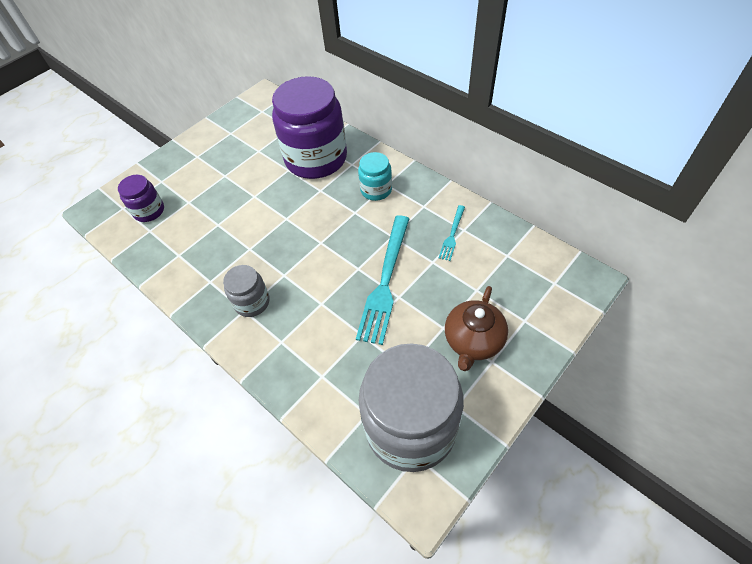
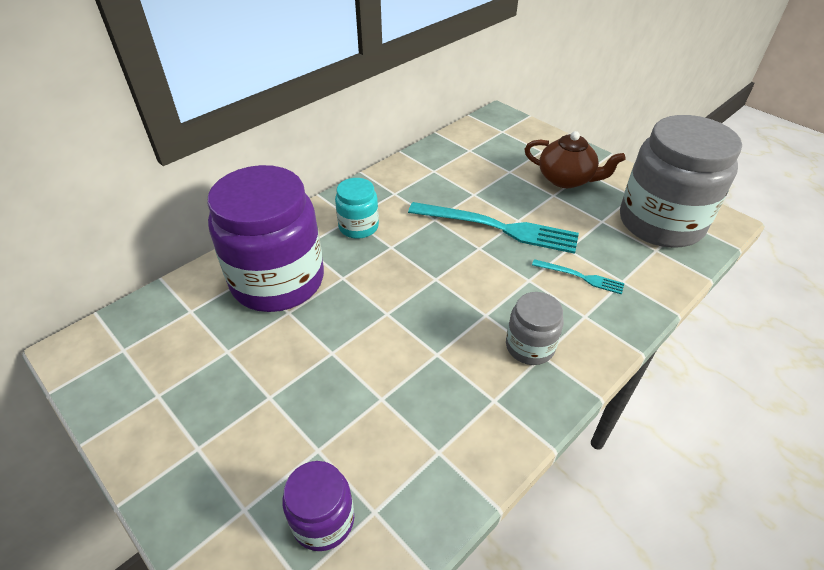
camera: 90 degrees left, 10 degrees down
(452, 234) = (439, 178): turquoise fork -> turquoise fork (580, 277)

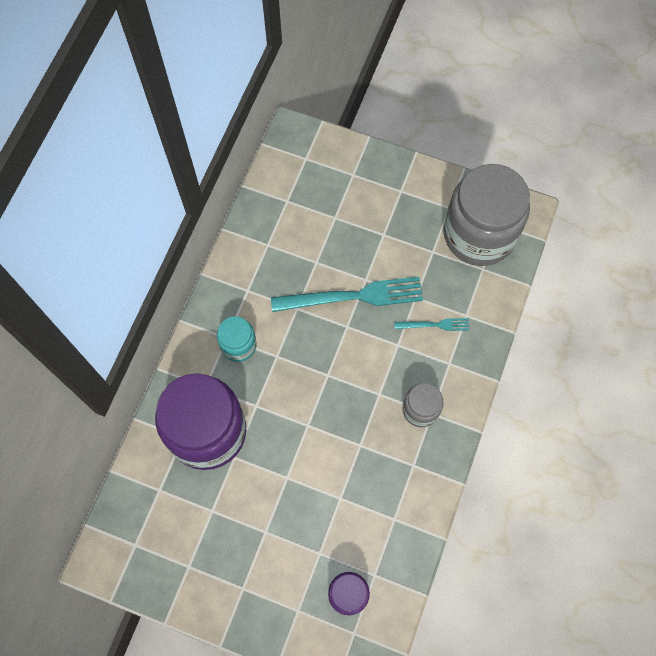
camera: 25 degrees left, 25 degrees up
(566, 179) = (387, 208): brown teapot -> none

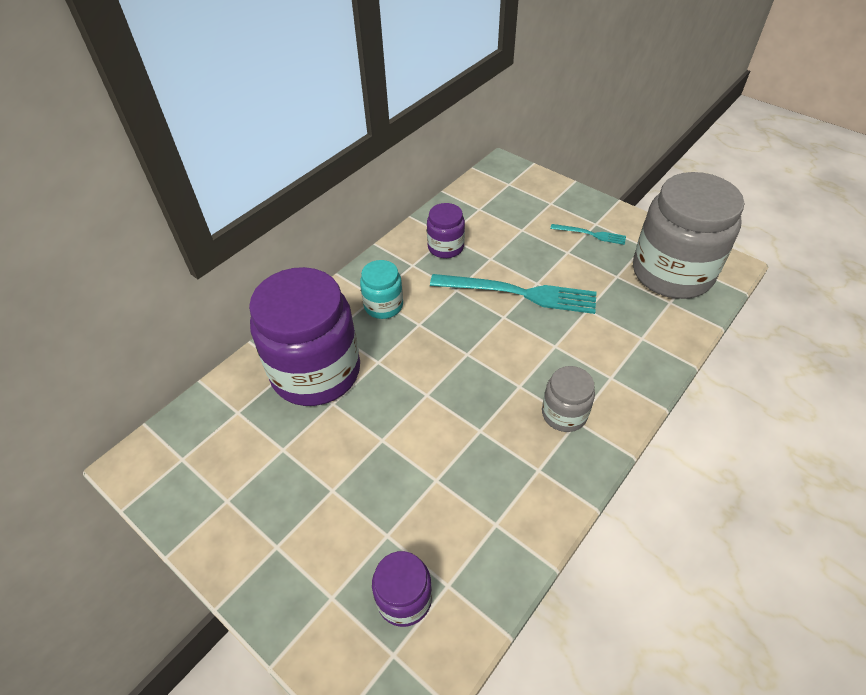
camera: 20 degrees right, 20 degrees down
(271, 260) = (445, 247): none -> purple jar
(435, 325) = (603, 338): turquoise fork -> turquoise fork (590, 234)

